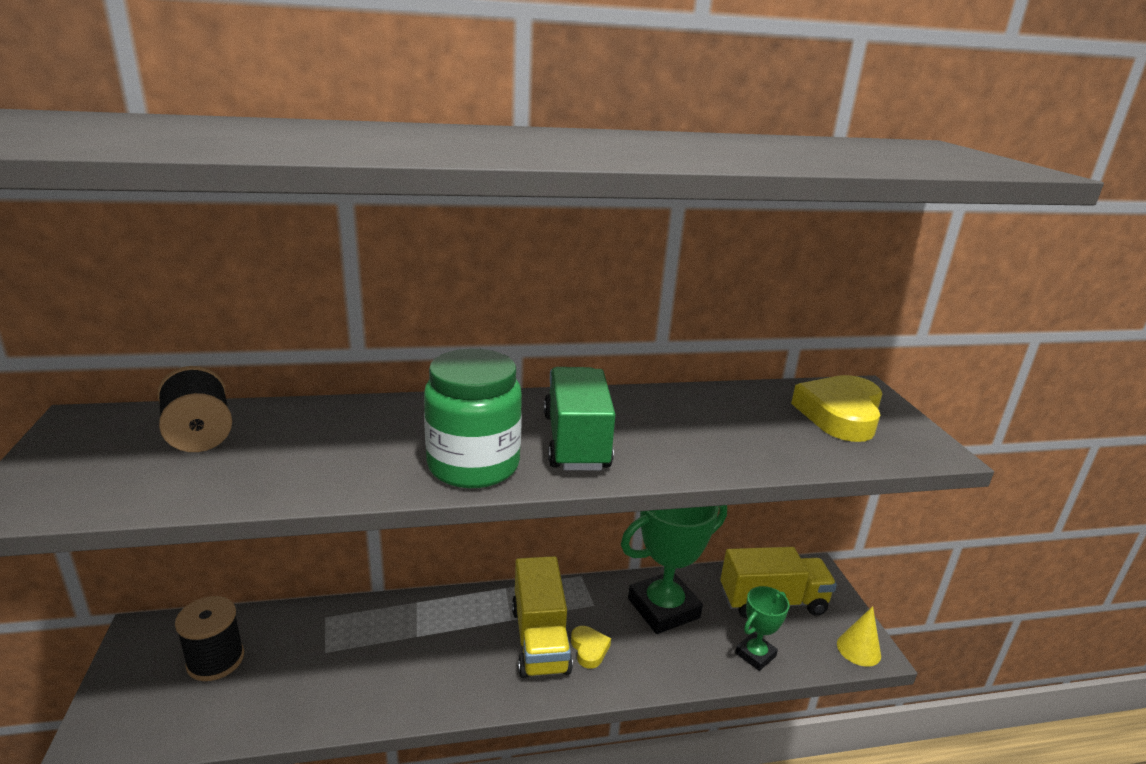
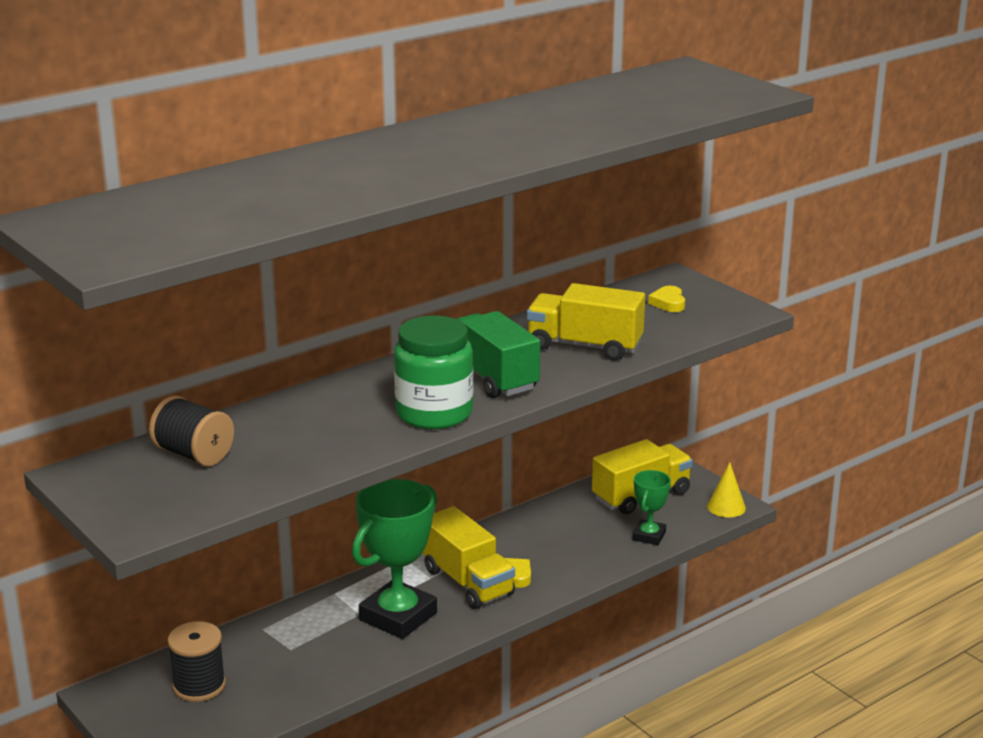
camera: 25 degrees left, 0 degrees up
(663, 608) = (554, 529): green trophy -> green trophy (398, 616)
(709, 436) = (584, 346): none -> yellow truck
(840, 415) = (668, 303): yellow heart -> yellow heart, size x0.49

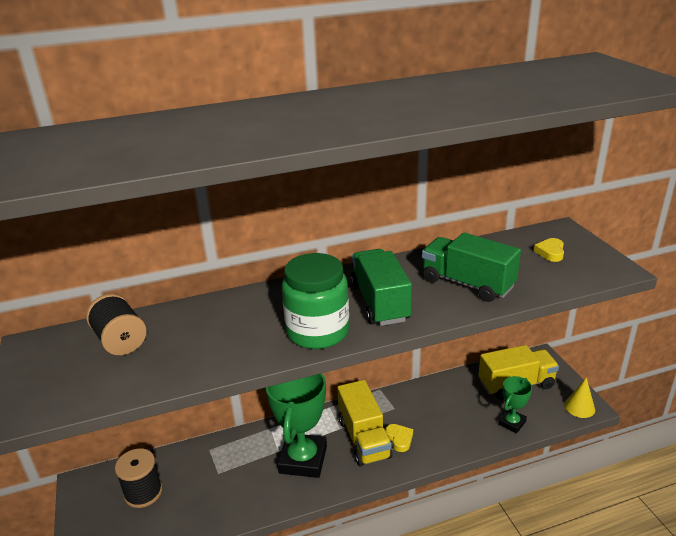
camera: 20 degrees right, 5 degrees up
(398, 616) = (303, 459): green trophy -> green trophy turned 45 degrees counterclockwise
(584, 346) = (467, 284): yellow truck -> green truck

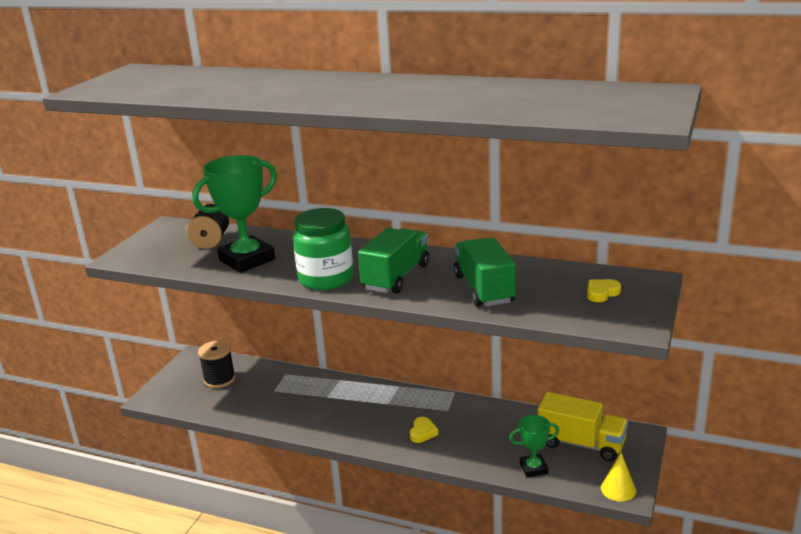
camera: 40 degrees right, 5 degrees down
(303, 459) = (337, 410): green trophy -> green trophy (247, 260)
(364, 438) = (397, 418): yellow truck -> none

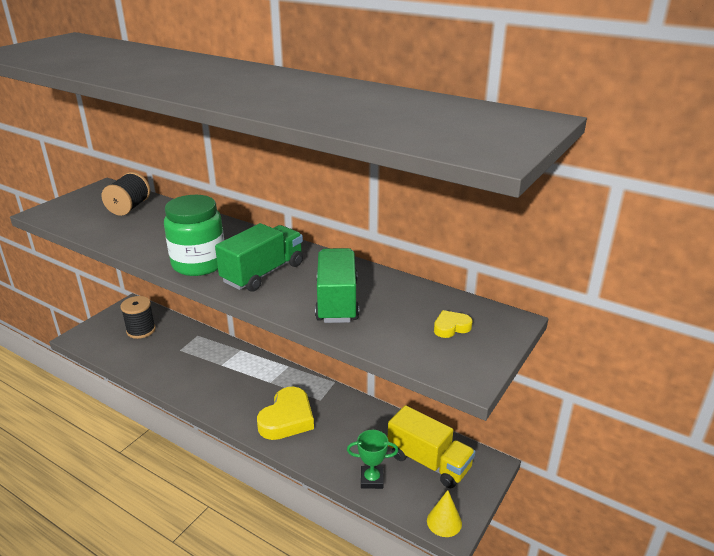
camera: 10 degrees right, 5 degrees up
(247, 260) = (144, 232): green trophy -> none
(423, 432) = (287, 419): yellow heart -> yellow heart, size x2.05

